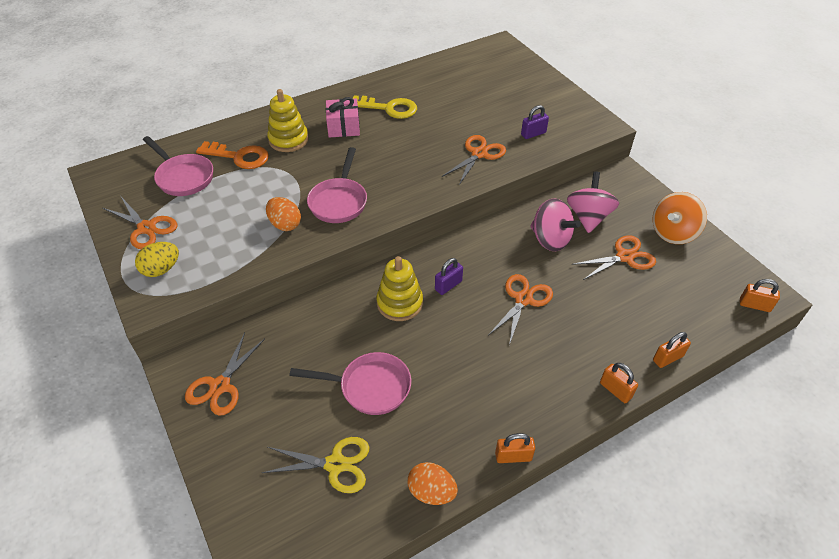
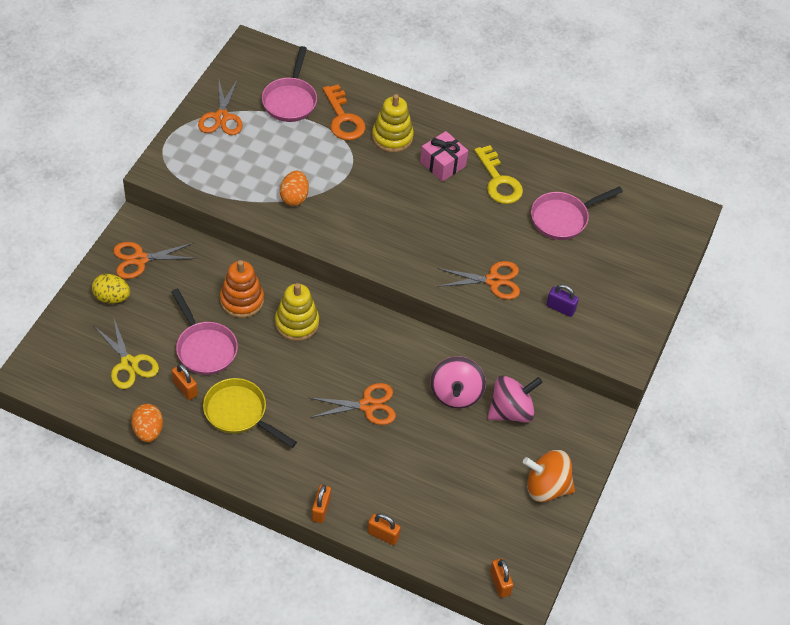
camera: 50 degrees right, 5 degrees up
(161, 269) = (191, 154): yellow egg -> yellow egg (112, 297)
(339, 201) = (348, 216): pink pan -> pink pan (563, 218)
(341, 329) = (242, 300): none -> orange stacking toy
(448, 285) = (341, 346): purple padlock -> none
(466, 398) = (239, 413): none -> yellow pan
(513, 456) = (211, 467): orange padlock -> orange padlock (185, 388)
(624, 257) = (480, 460): orange scissors -> none

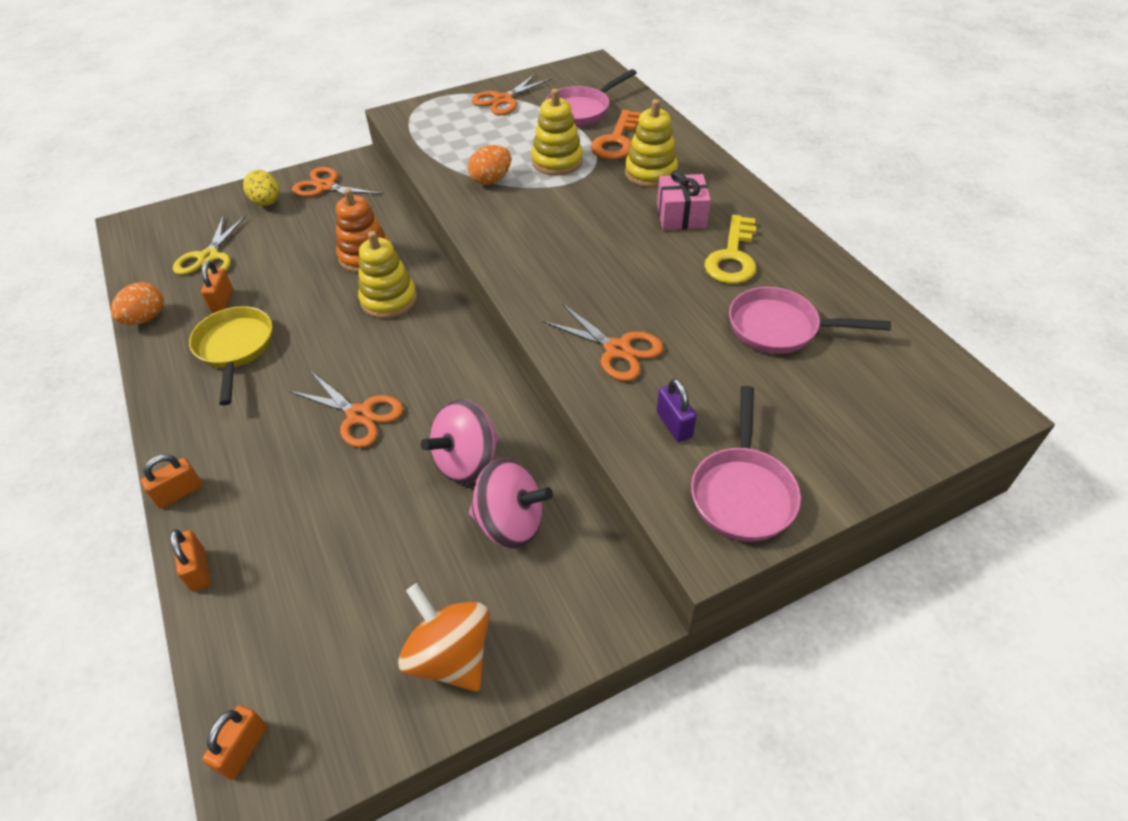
camera: 45 degrees right, 5 degrees down
(204, 348) = (283, 277): pink pan -> pink pan (742, 492)
(322, 158) = (557, 161): none -> yellow stacking toy

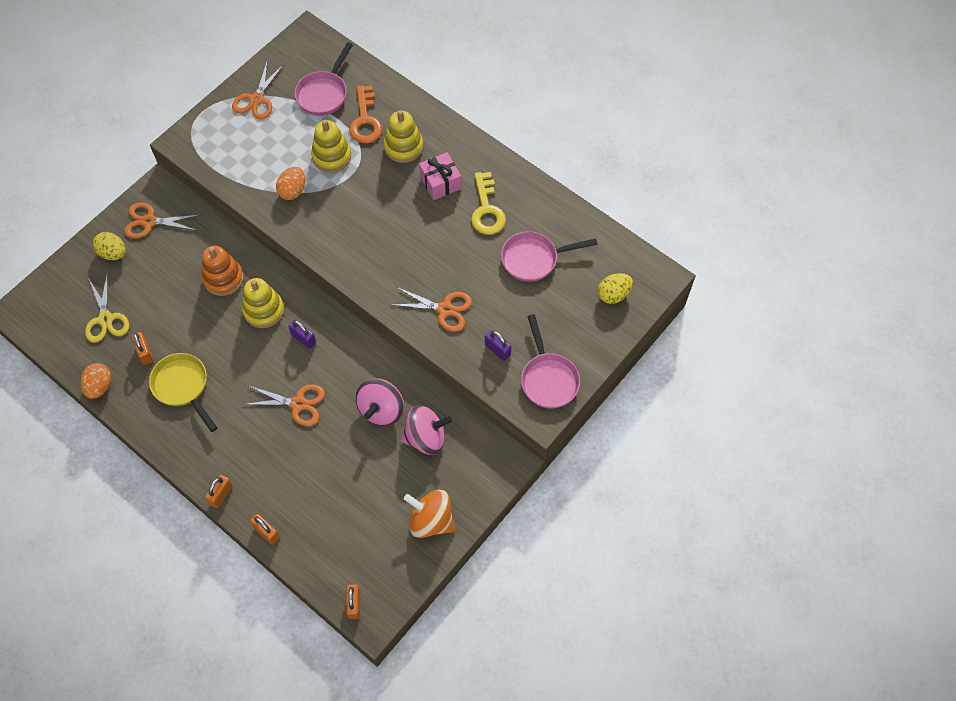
camera: 25 degrees left, 15 degrees up
(416, 344) = (303, 339): none -> purple padlock
(897, 408) = (613, 294): none -> yellow egg

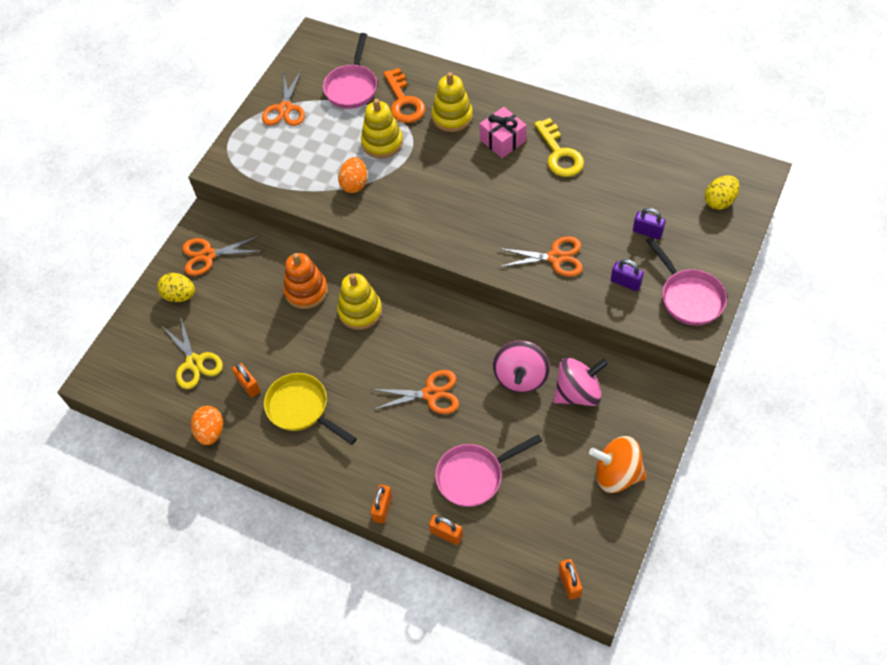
camera: 10 degrees left, 5 degrees down
(303, 339) = (412, 328): purple padlock -> purple padlock (647, 232)
(534, 259) = (626, 188): pink pan -> pink pan (474, 476)

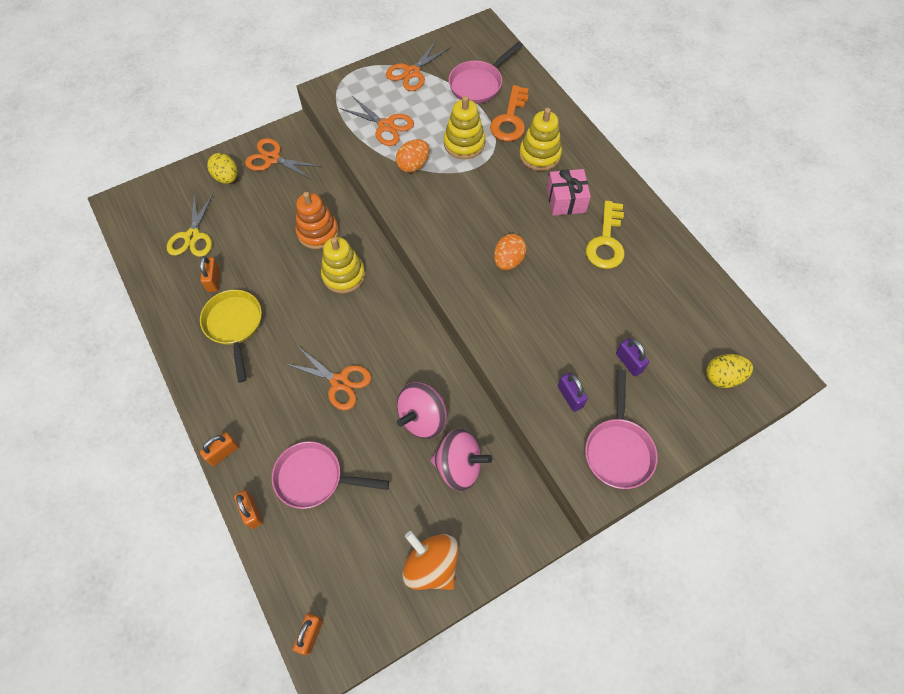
camera: 30 degrees right, 5 degrees up
(211, 432) = (157, 299): orange egg -> orange egg (508, 260)
(555, 257) = (526, 332): orange scissors -> orange scissors (386, 126)

